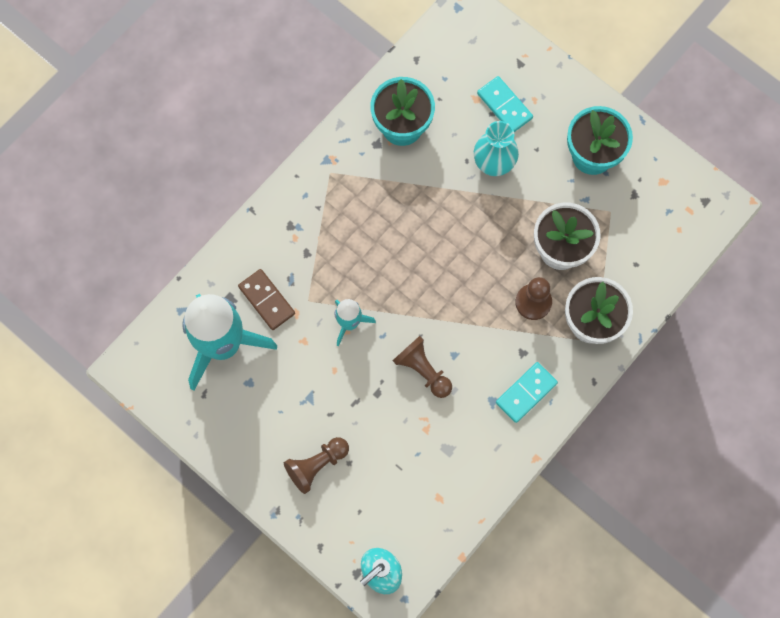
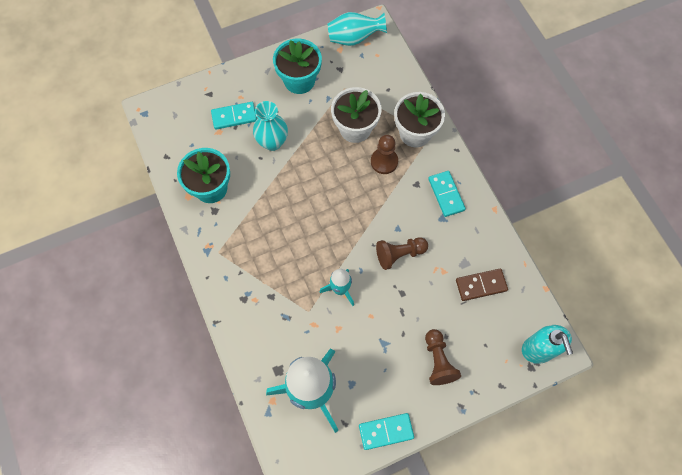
camera: 65 degrees left, 5 degrees down
(214, 441) = (386, 431): none -> turquoise domino
(267, 300) = (293, 342): brown domino -> brown domino (481, 285)
(688, 191) = (354, 38): none -> turquoise vase

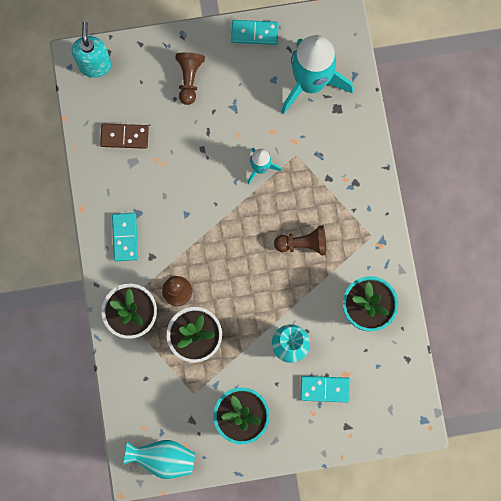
camera: 165 degrees left, 10 degrees up
(399, 254) = (193, 187): brown pawn -> brown pawn (303, 244)

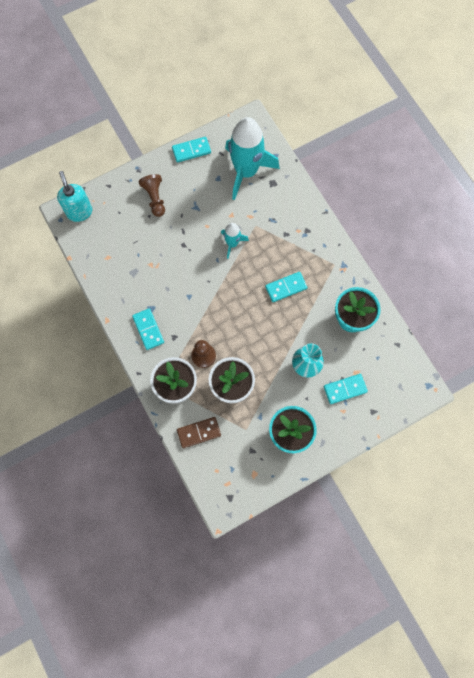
camera: 20 degrees left, 5 degrees down
(124, 137) = (121, 256): brown domino -> brown domino (199, 432)
(163, 458) = (240, 488): turquoise vase -> none
(303, 244) = (286, 287): brown pawn -> turquoise domino

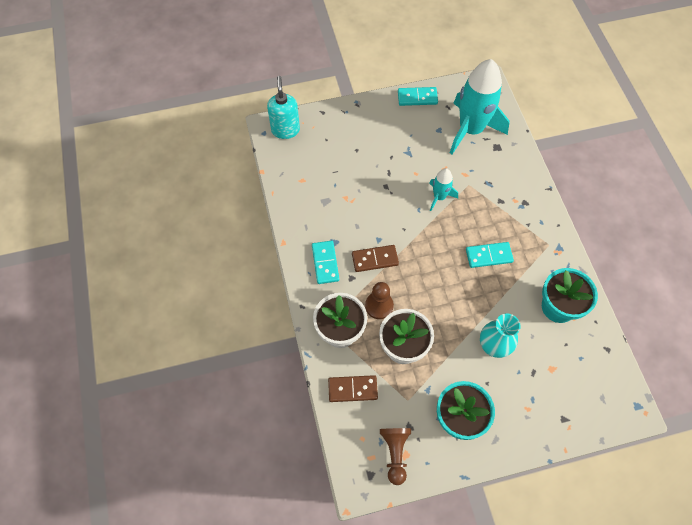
camera: 15 degrees right, 10 degrees down
(155, 198) = (367, 134): brown pawn -> brown pawn (395, 453)
(190, 315) = (375, 259): none -> brown domino
(345, 389) = (535, 384): turquoise domino -> none

